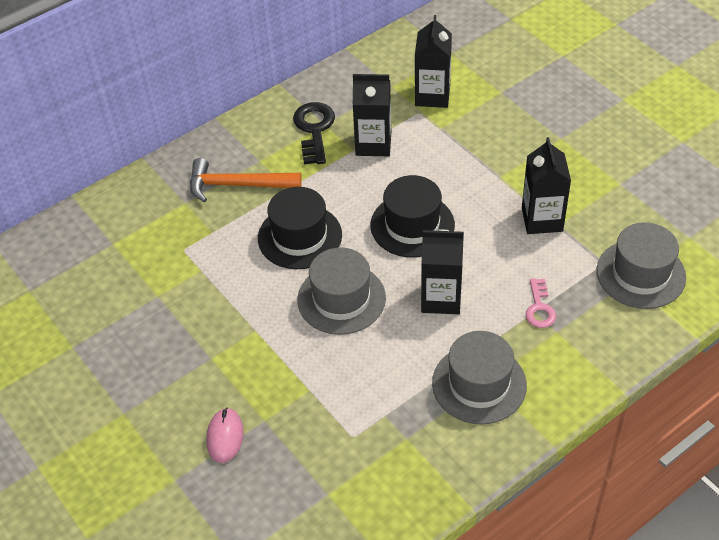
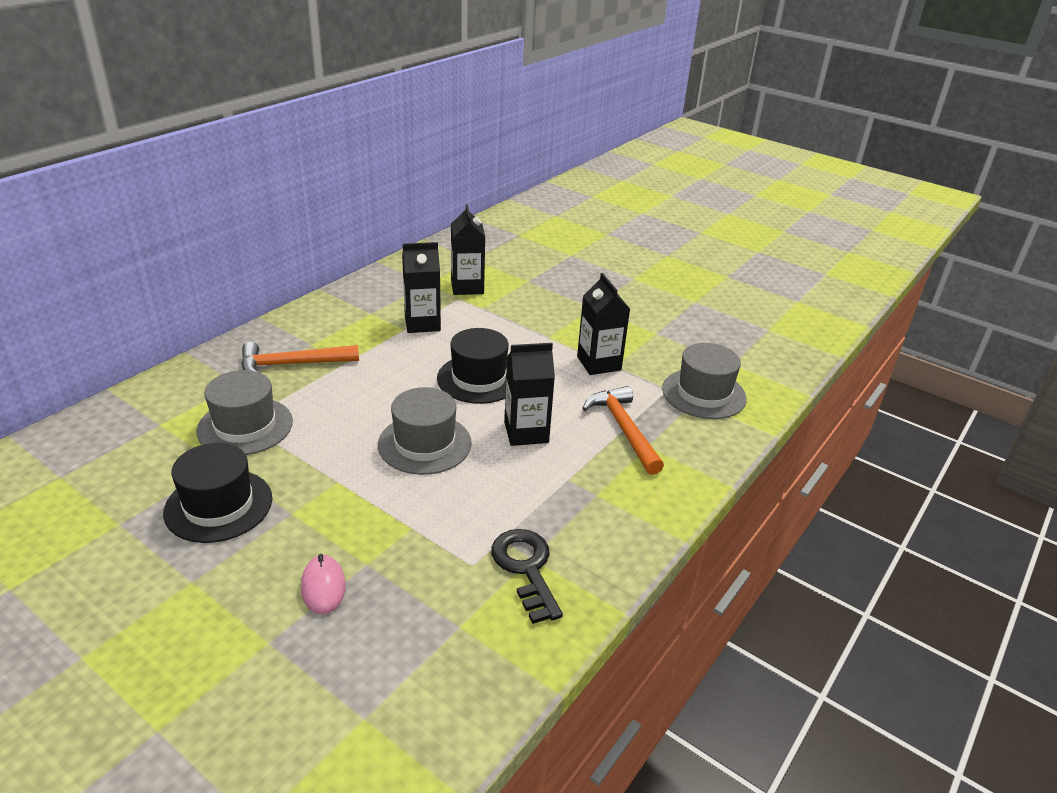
camera: 20 degrees left, 15 degrees down
(300, 236) = (367, 398): black hat -> black hat (218, 505)
(314, 129) = (361, 318): black key -> black key (526, 568)
(479, 384) = (589, 498): grey hat -> grey hat (245, 426)
(539, 308) = (624, 429): pink key -> orange hammer

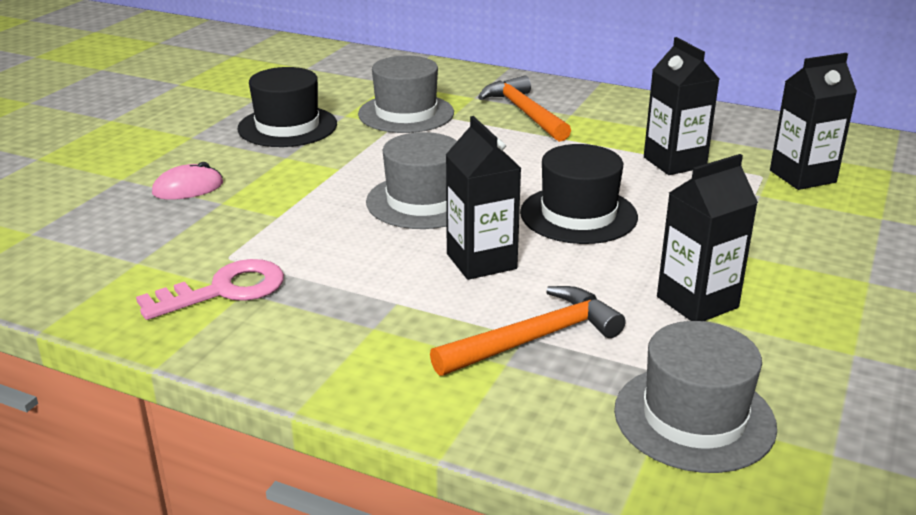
camera: 80 degrees right, 5 degrees down
(526, 568) = (224, 290): black key -> pink key

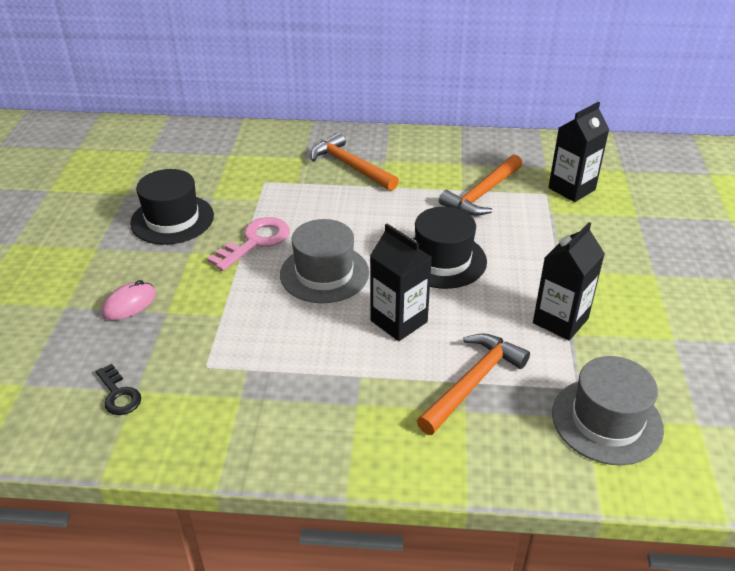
camera: 20 degrees left, 10 degrees up
(117, 262) = (119, 394): none -> black key
(224, 290) = (224, 400): pink key -> pink key (255, 241)
(406, 113) = (260, 185): grey hat -> none
(674, 162) = (482, 194): black carton -> orange hammer

